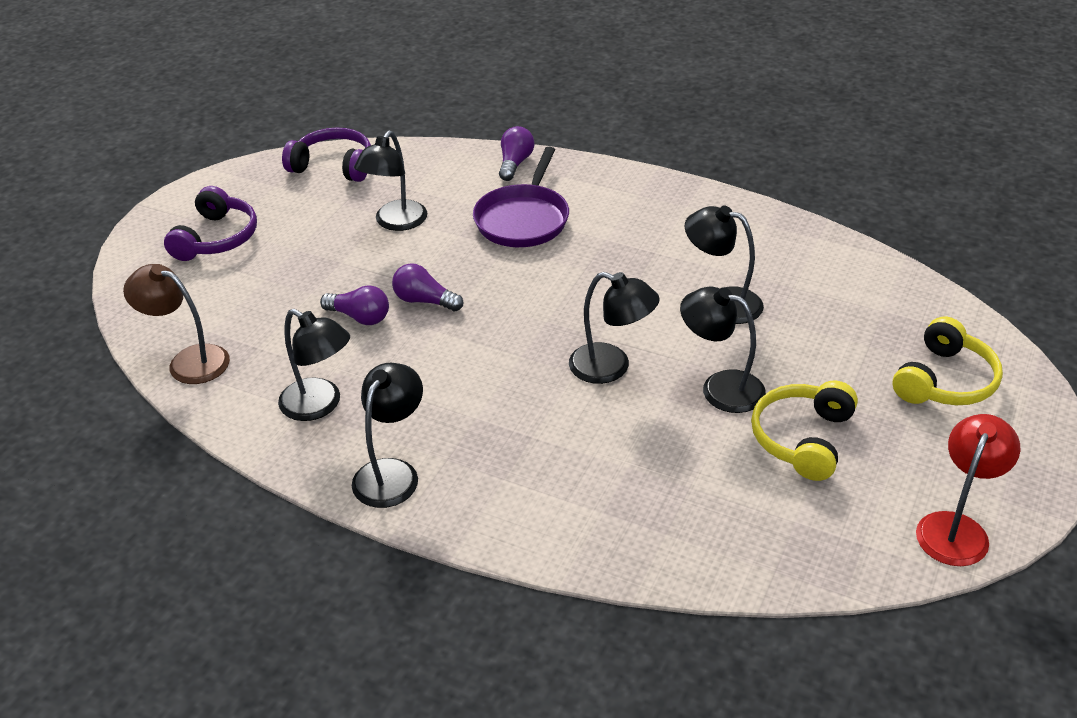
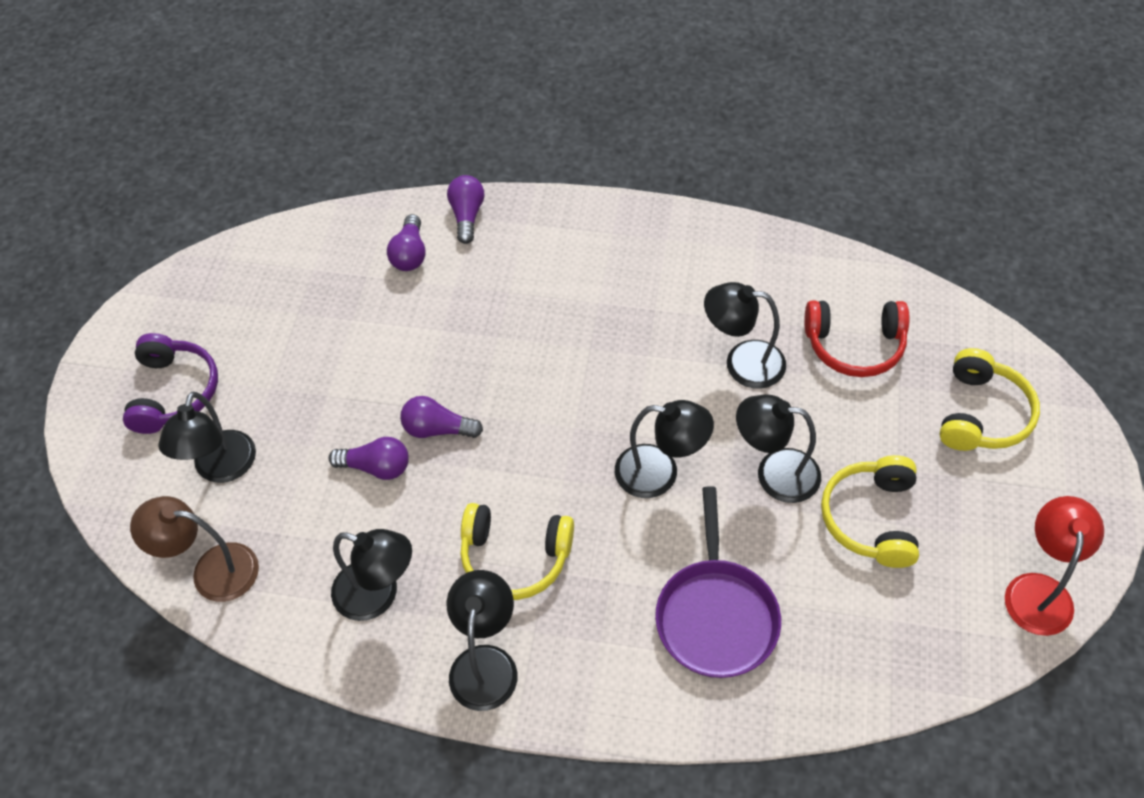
camera: 15 degrees left, 15 degrees up
(333, 166) = (267, 260): purple headphones -> none
(395, 222) = (367, 327): black lamp -> black lamp (221, 469)
(452, 403) = (515, 557): none -> yellow headphones
(454, 181) = (410, 254): none -> purple light bulb
(523, 219) = (503, 294): purple pan -> purple pan (716, 616)
(835, 308) = (854, 345): none -> red headphones

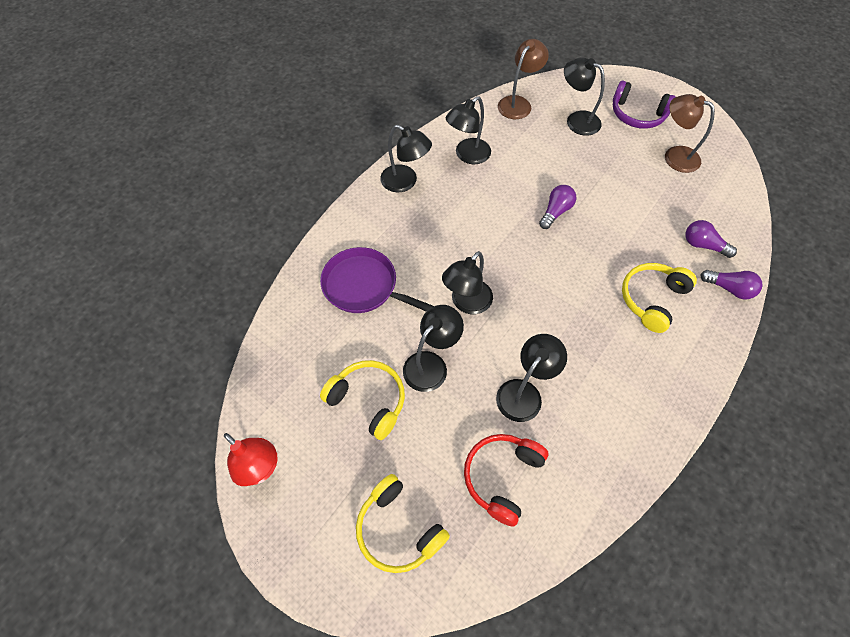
camera: 115 degrees right, 5 degrees up
(251, 323) = (674, 156): none -> brown lamp
(376, 467) = (544, 178): purple light bulb -> none
(515, 557) = (454, 215): yellow headphones -> yellow headphones (652, 299)

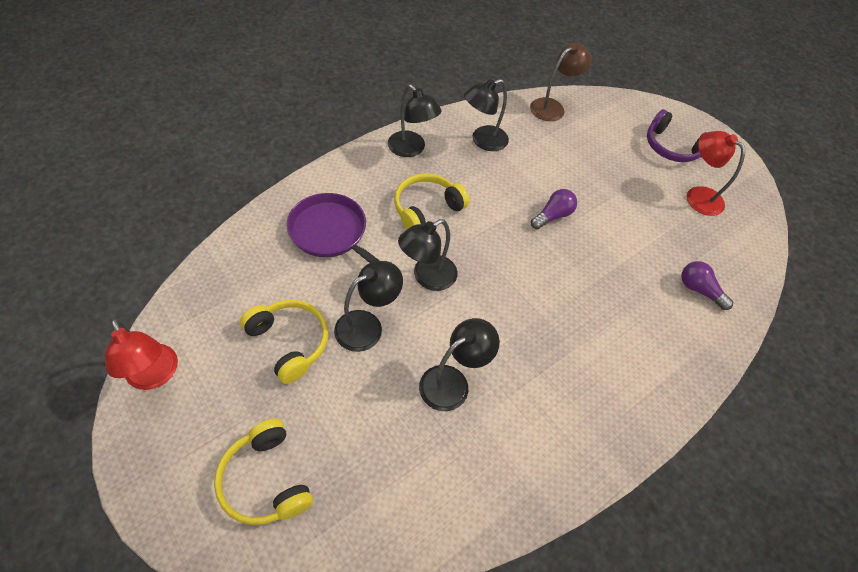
camera: 10 degrees right, 5 degrees down
(502, 477) = (395, 461): red headphones -> none
(576, 120) = (606, 137): black lamp -> none
(652, 299) = (624, 328): yellow headphones -> yellow headphones (426, 209)
(674, 156) = (697, 196): brown lamp -> red lamp
(729, 289) = (713, 341): purple light bulb -> none

